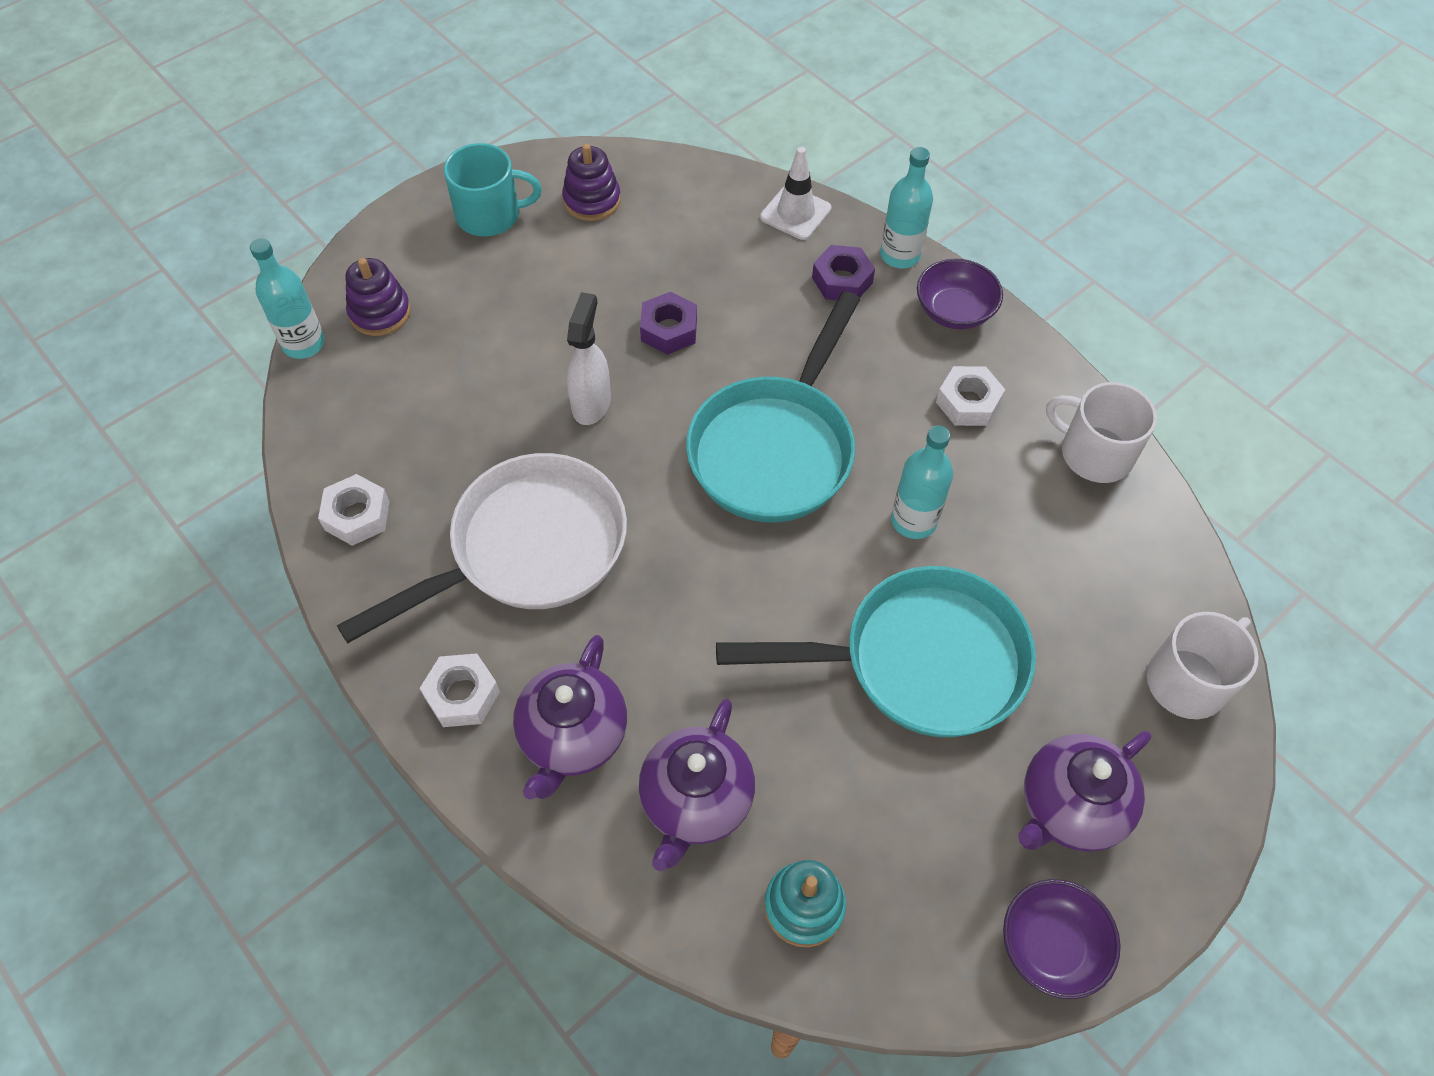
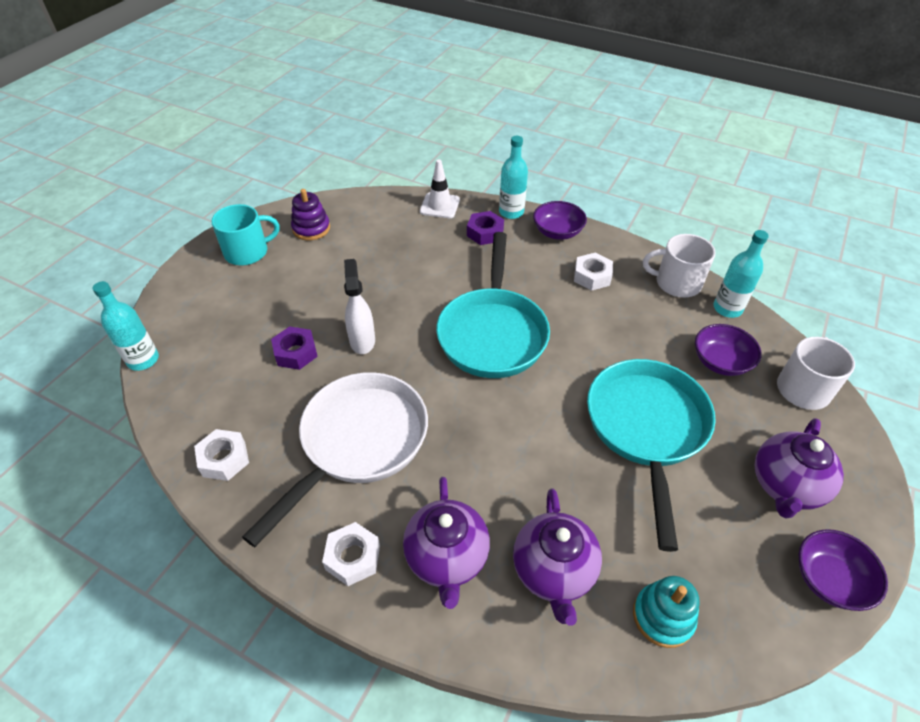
camera: 20 degrees left, 10 degrees down
(380, 312) = (193, 326): purple stacking toy -> none
(669, 330) = (393, 285): purple nut -> purple nut (295, 353)
(913, 520) = (597, 349): turquoise bottle -> turquoise bottle (727, 308)
(919, 661) = (646, 429): turquoise pan -> turquoise pan turned 60 degrees counterclockwise
(1086, 599) = (720, 362): none -> purple bowl

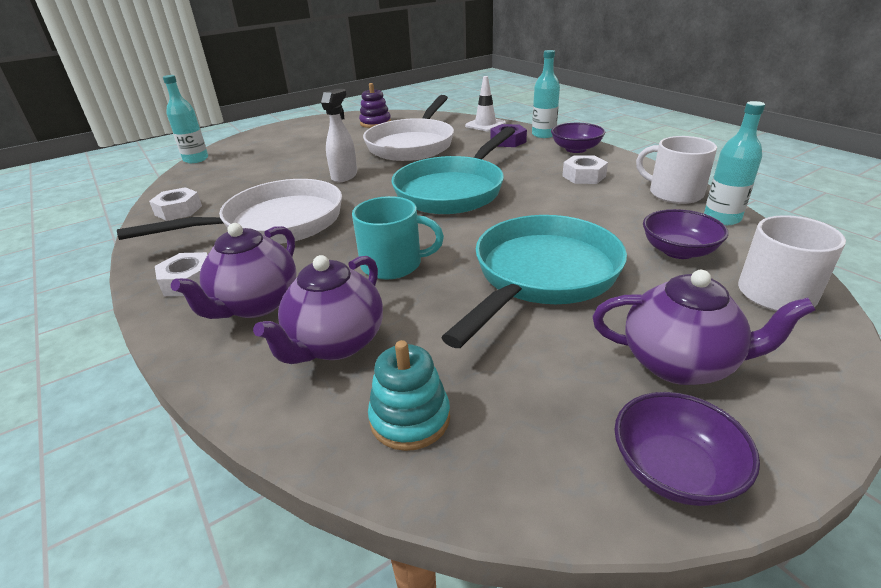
camera: 30 degrees right, 15 degrees down
(247, 252) = (320, 127): turquoise mug -> turquoise mug (393, 264)
(295, 353) = (291, 173): purple nut -> none
(390, 263) = (412, 144): none -> white pan
(785, 486) = (680, 363): purple teapot -> purple teapot turned 135 degrees counterclockwise

